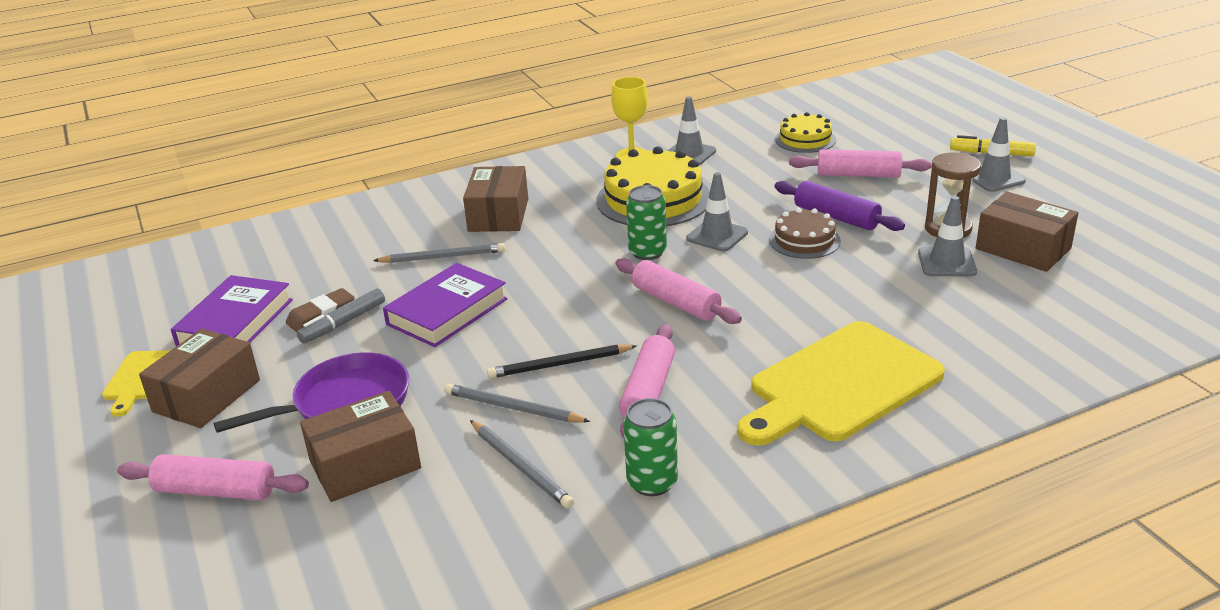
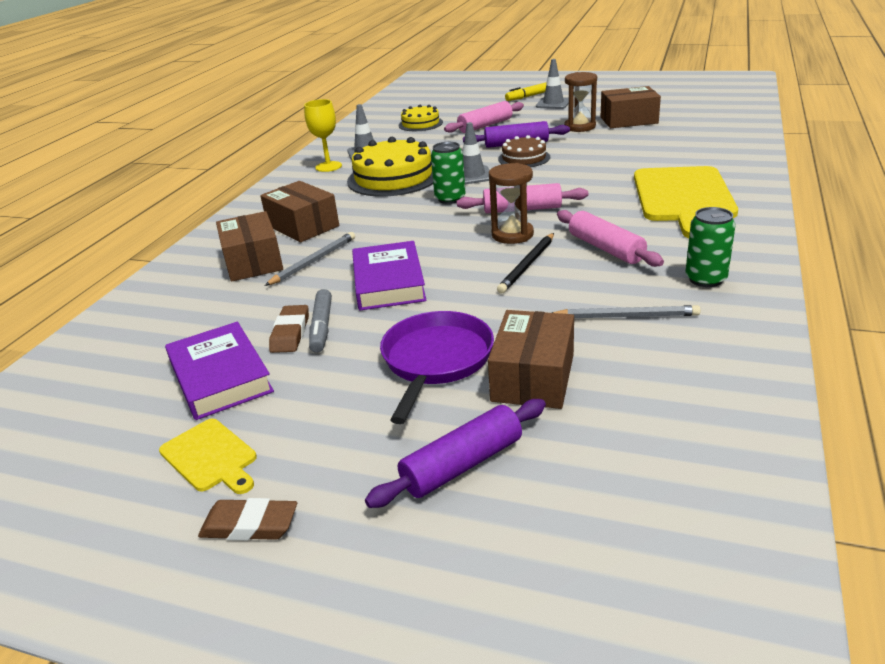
camera: 45 degrees left, 0 degrees up
(84, 438) = (250, 525): none -> brown eraser
(206, 396) = (307, 426): brown box -> brown box (253, 261)
(216, 491) = (462, 464): pink rolling pin -> purple rolling pin
(513, 408) = (552, 297): grey pencil -> none
(612, 325) = (512, 235): none -> brown hourglass
(946, 262) = (610, 137): grey traffic cone -> none

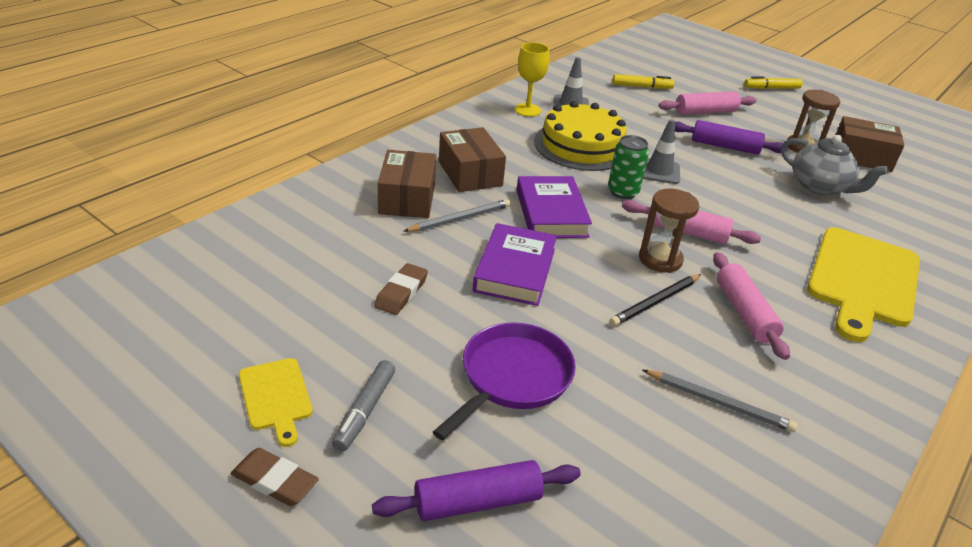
camera: 15 degrees right, 5 degrees up
(220, 376) = (322, 316): purple book -> purple book (551, 213)
(322, 327) = (431, 297): grey marker -> grey marker (365, 411)
(420, 124) = (642, 87): yellow cake -> yellow marker
(524, 158) = (723, 167): brown cake -> none
(533, 377) = (590, 435): brown box -> none
(553, 103) = (792, 107): grey traffic cone -> none
(610, 148) = (820, 187): none -> grey teapot
(705, 279) = (826, 391): green can -> none

